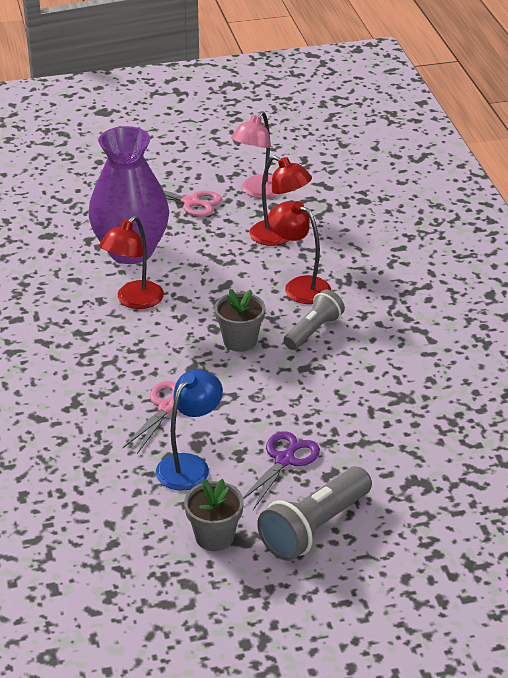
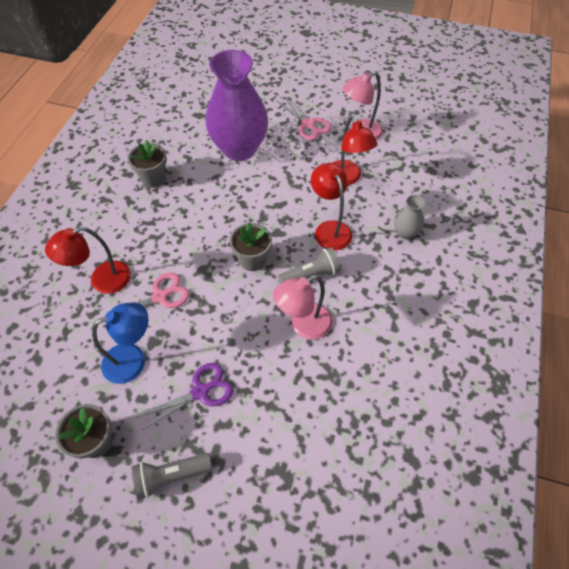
camera: 30 degrees right, 20 degrees up
(53, 312) = (153, 178): none -> grey flower pot
(134, 301) = (210, 191): red lamp -> red lamp (102, 280)
(314, 527) = (171, 476): grey flashlight -> grey flashlight, size x0.66
(342, 372) = (303, 325): none -> pink lamp
(380, 262) = (405, 233): none -> grey vase

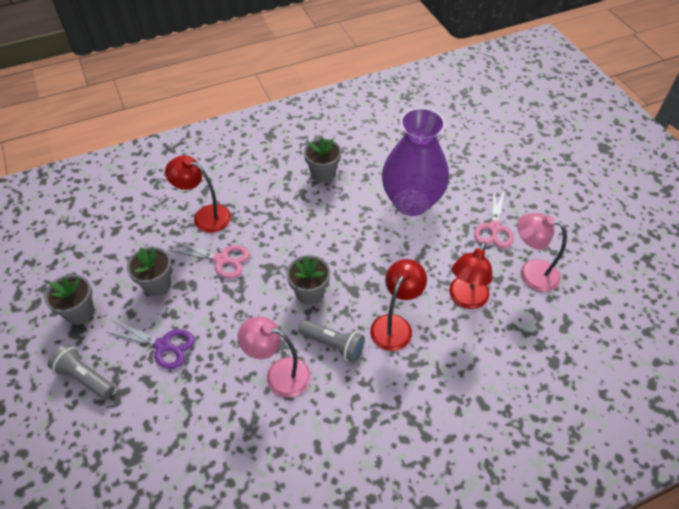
camera: 50 degrees right, 5 degrees down
(133, 359) = (157, 284): blue lamp -> grey flower pot
(405, 233) = (452, 388): grey vase -> none

